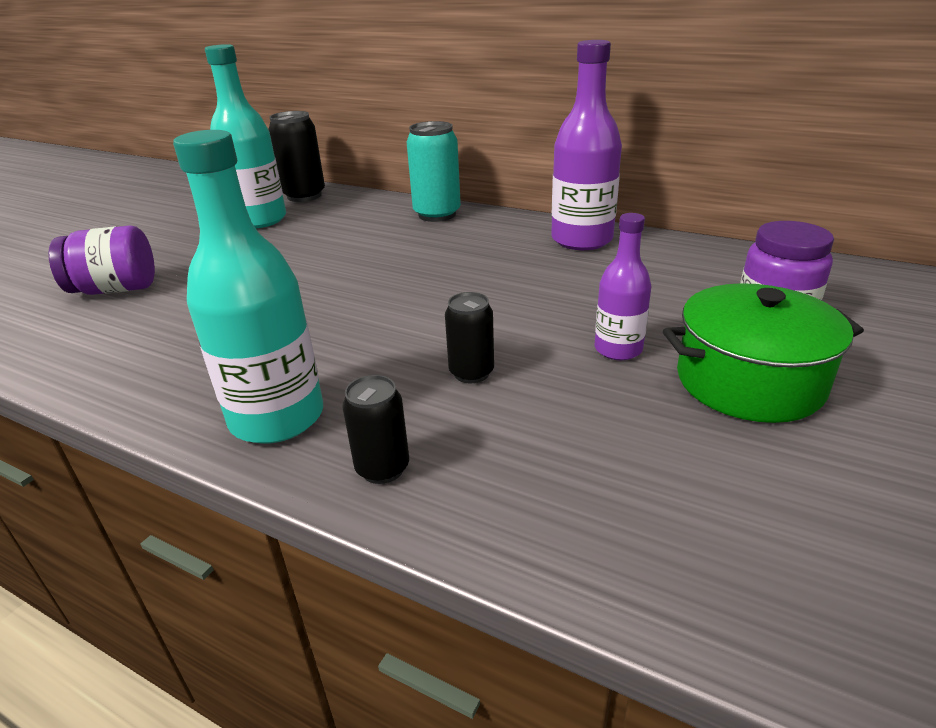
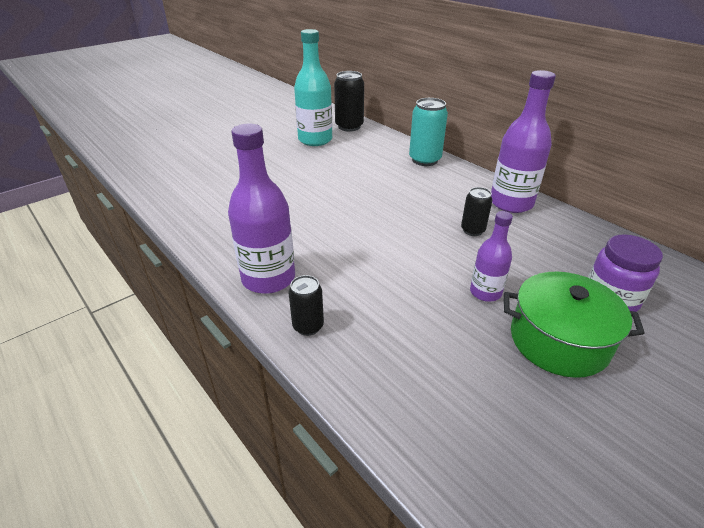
camera: 20 degrees right, 5 degrees up
(116, 289) = (220, 172): purple jar -> none
(277, 418) = (268, 278): turquoise bottle -> purple bottle
(471, 373) = (386, 282): black can -> black can (472, 230)

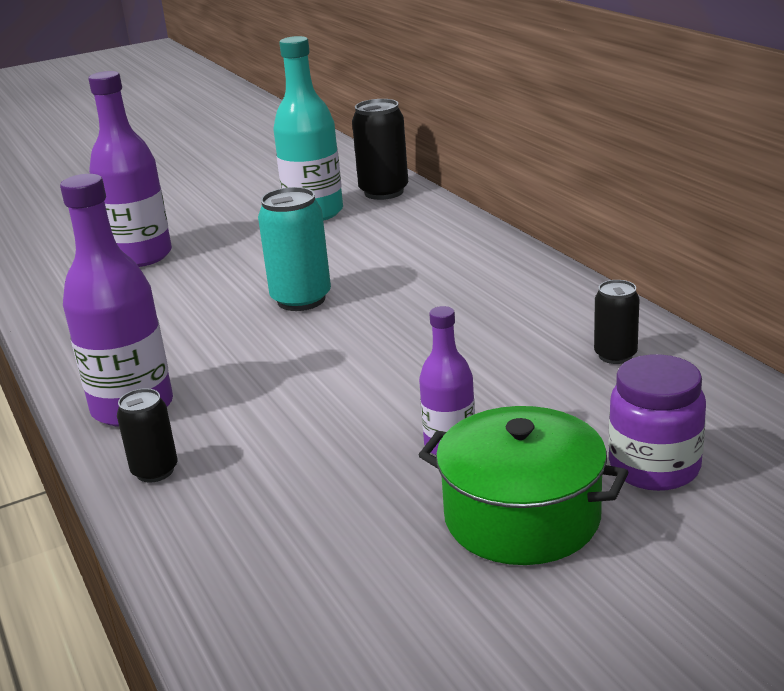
camera: 15 degrees right, 10 degrees down
(425, 160) = (481, 247): turquoise can -> turquoise can (301, 300)
(472, 230) = (490, 357): black can -> black can (615, 355)
(511, 203) = (587, 319): purple bottle -> purple bottle (141, 256)

